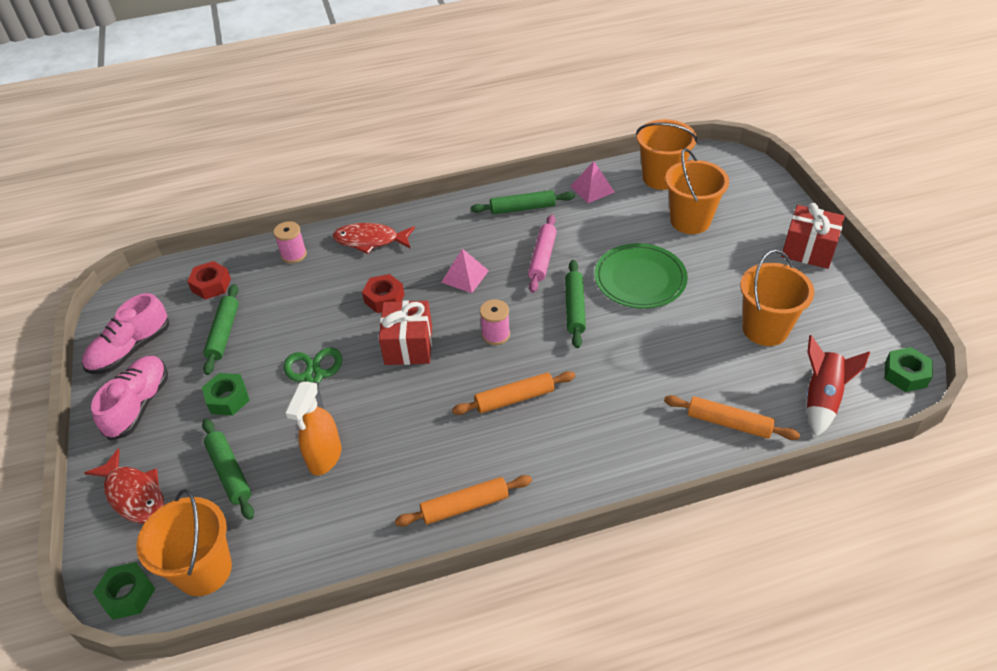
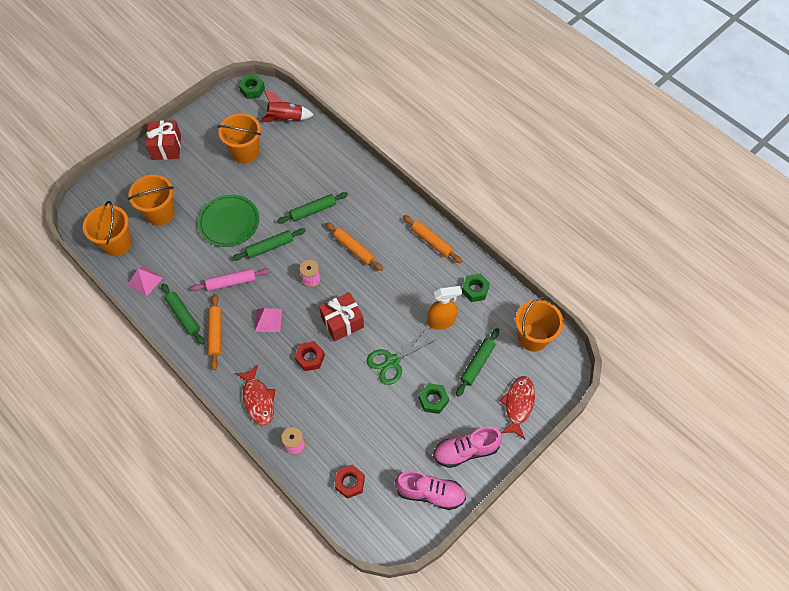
camera: 120 degrees left, 15 degrees up
(128, 594) = (565, 364): green nut -> green nut (475, 290)
(224, 333) = (387, 440): green rolling pin -> green rolling pin (313, 211)
(728, 423) = (321, 151): orange rolling pin -> orange rolling pin (215, 333)

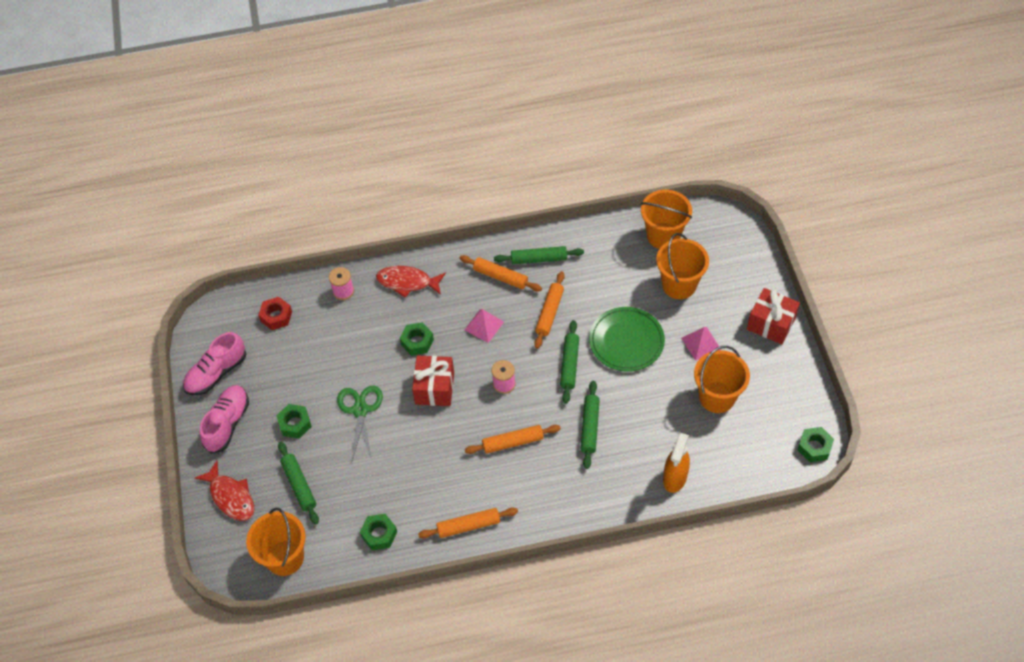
camera: 125 degrees right, 5 degrees down
(145, 281) = (601, 243): pink pyramid -> pink pyramid (701, 343)
(231, 282) = (549, 313): pink rolling pin -> orange rolling pin
(286, 118) = (745, 462): red rocket -> none
(310, 358) = (417, 342): red nut -> green nut
(441, 321) = (368, 479): orange spray bottle -> orange spray bottle (674, 478)

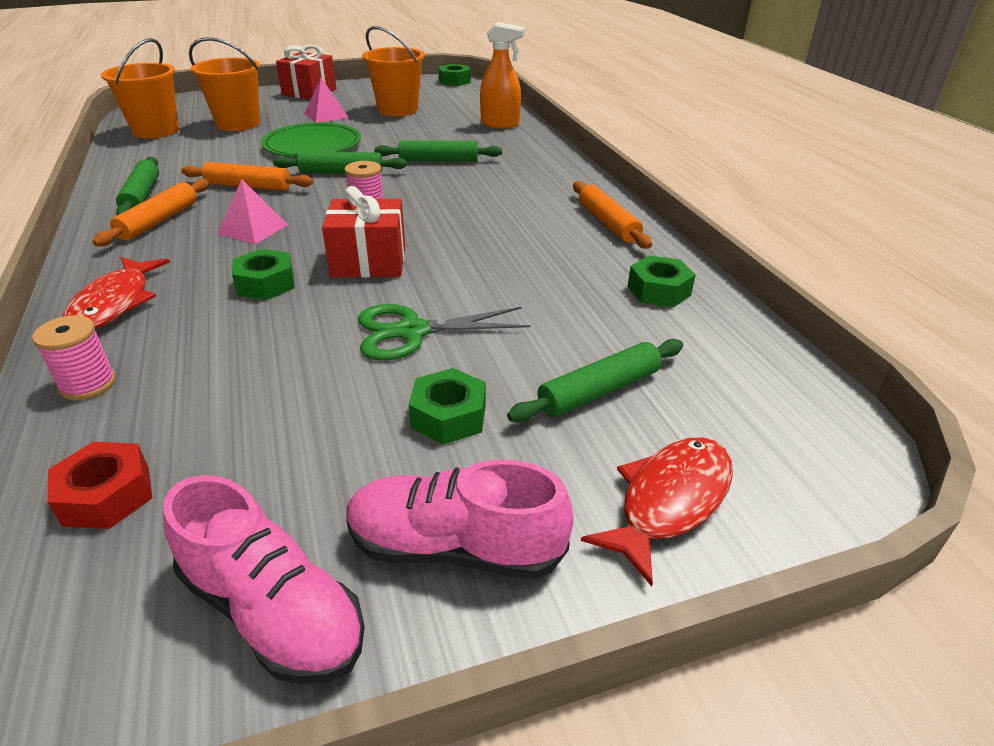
camera: 100 degrees left, 20 degrees down
(285, 558) = (766, 390): orange bucket -> none
(513, 442) = (466, 201): orange rolling pin -> none

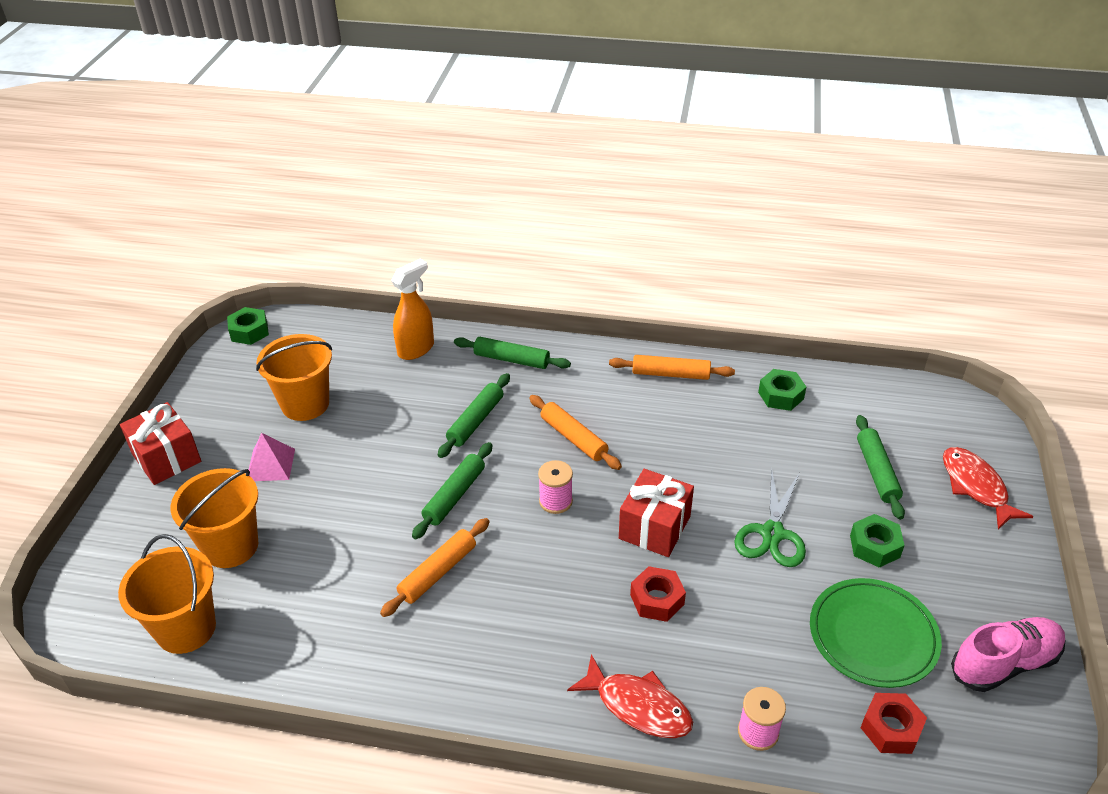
camera: 60 degrees left, 5 degrees up
(142, 196) = (400, 664): green rolling pin -> green rolling pin (511, 359)
(159, 221) = (479, 657): orange rolling pin -> orange rolling pin (573, 438)
(253, 229) = (544, 588): pink pyramid -> none
(266, 284) = (657, 599): green nut -> red nut
(312, 145) = (360, 499): green plate -> green plate (873, 635)
(455, 547) = (982, 580): pink shoe -> none

